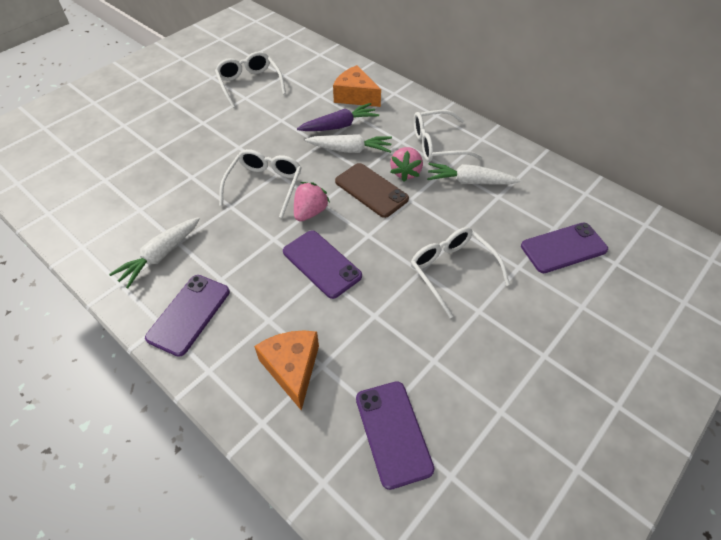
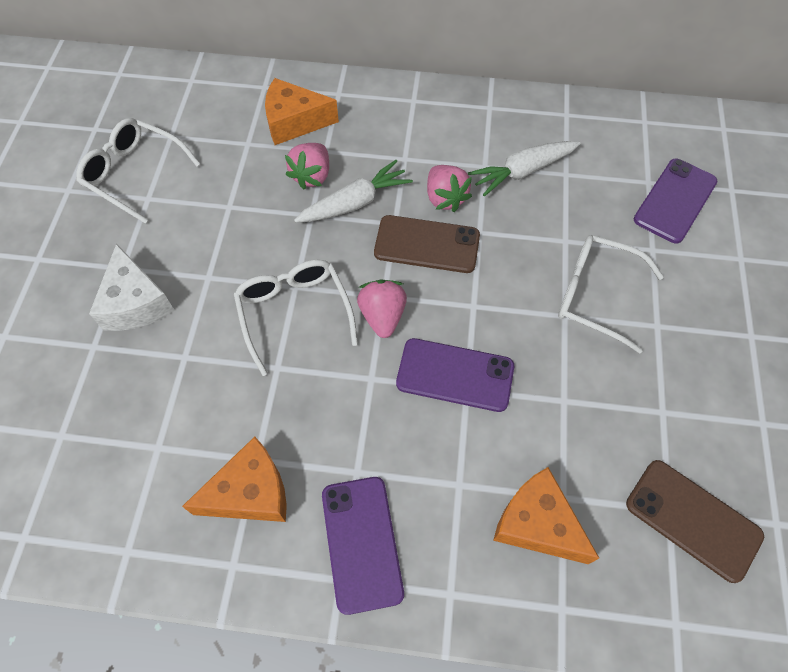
camera: 35 degrees left, 10 degrees up
(160, 255) = (250, 492): white carrot -> orange cheese
(193, 141) = (136, 303): none -> white cheese
(339, 126) = (312, 176): purple carrot -> pink strawberry
(393, 433) = (693, 519): purple phone -> brown phone
(437, 144) = (448, 141): white glasses -> none

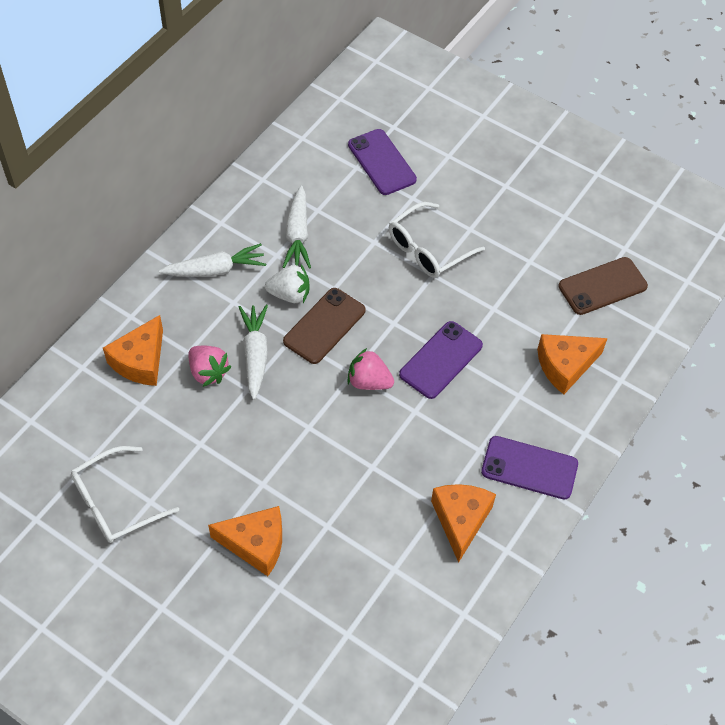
camera: 65 degrees left, 5 degrees down
(136, 303) = (256, 544): white cheese -> orange cheese
(294, 313) = (332, 437): white glasses -> none
(432, 128) = (215, 270): none -> white carrot
(445, 198) = (290, 294): pink strawberry -> white strawberry

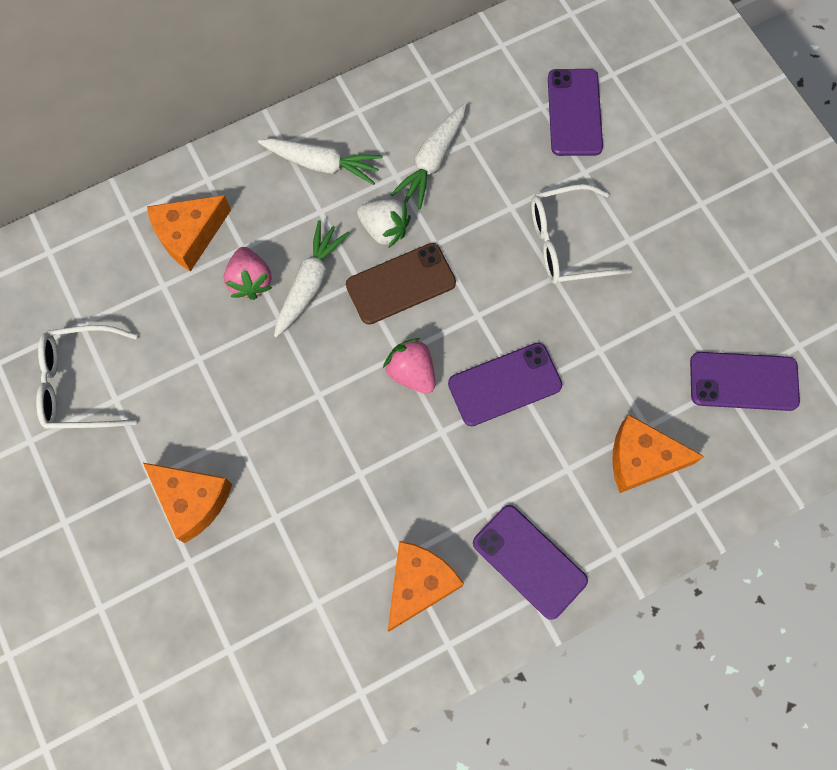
camera: 30 degrees right, 15 degrees up
(602, 286) = (743, 381): brown phone -> purple phone

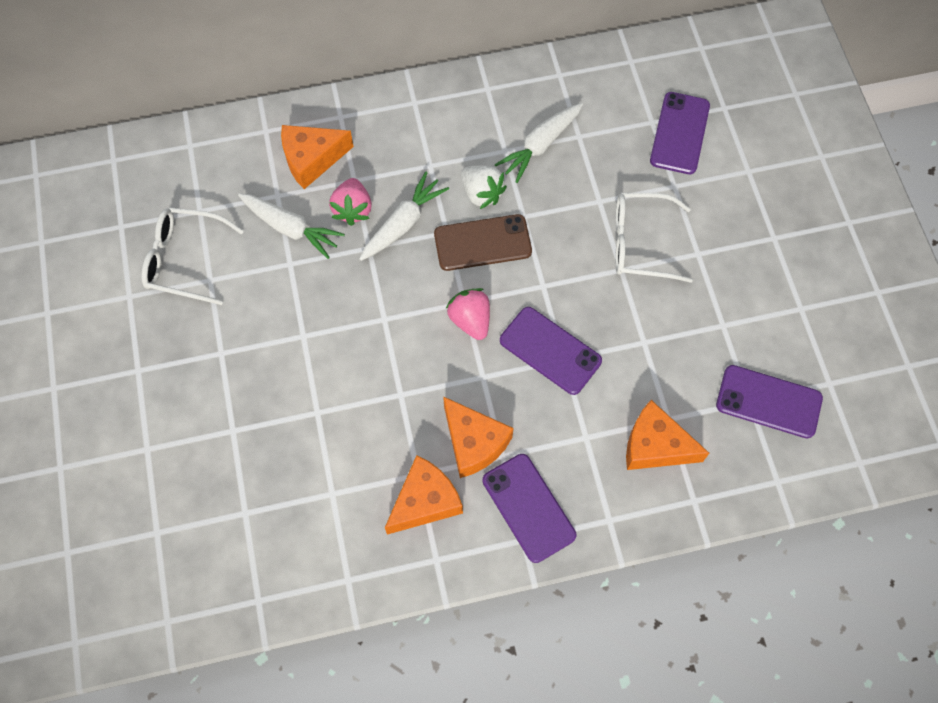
camera: 15 degrees right, 5 degrees down
(192, 500) = (250, 380): orange cheese -> orange cheese (474, 443)
(322, 164) = (443, 126): white carrot -> white carrot (291, 228)
(504, 384) = (550, 351): purple phone -> purple phone turned 45 degrees clockwise

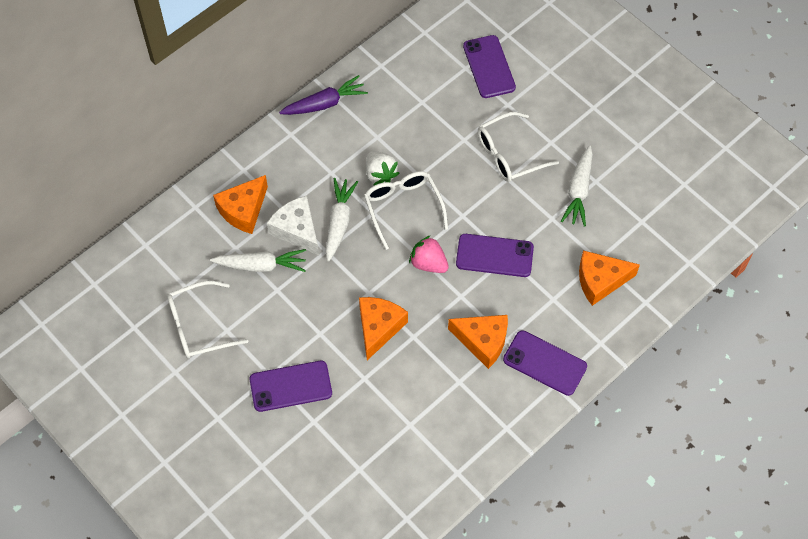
camera: 30 degrees left, 5 degrees down
(353, 209) = (297, 230): pink strawberry -> white cheese
(425, 501) = (475, 395): orange cheese -> orange cheese (378, 328)
(471, 87) = (324, 104): none -> purple carrot
(481, 193) = (380, 174): white strawberry -> white strawberry turned 45 degrees clockwise
(482, 243) = (403, 207): brown phone -> white glasses
(540, 145) = (399, 121): white carrot -> white carrot (578, 191)
(768, 401) = (654, 215): purple phone -> purple phone (290, 386)

